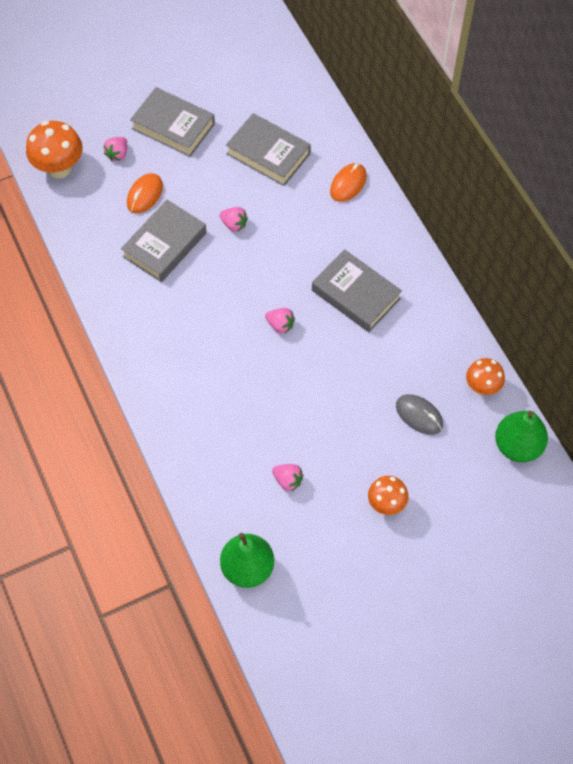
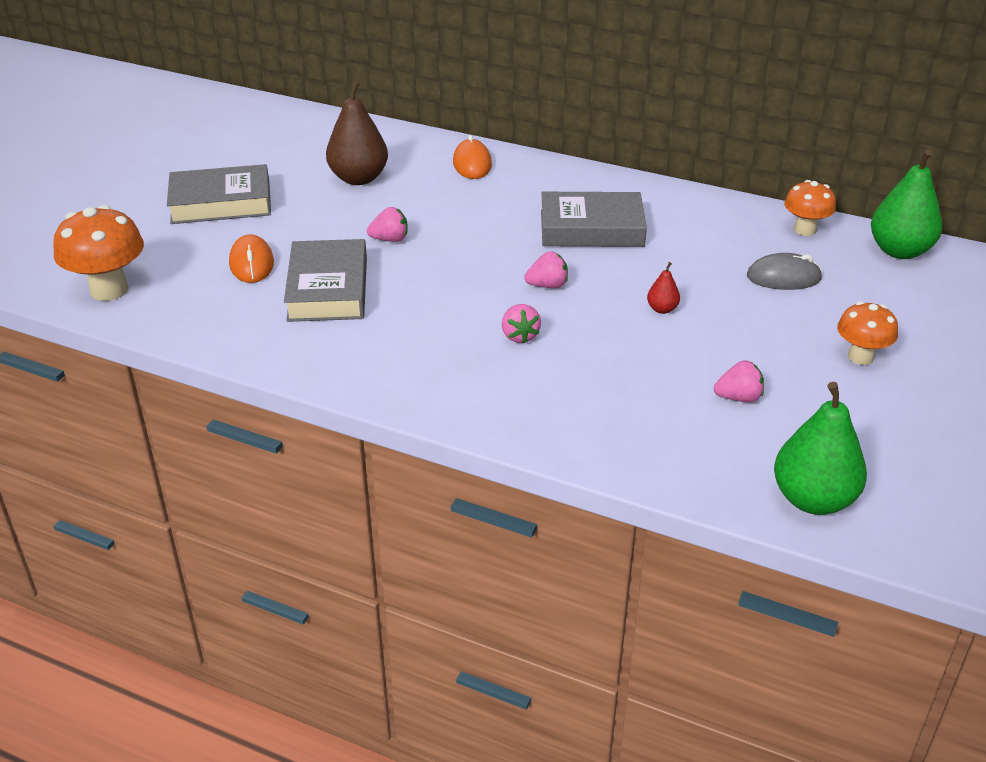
camera: 40 degrees left, 25 degrees down
(117, 154) = (176, 248): pink strawberry -> pink strawberry (519, 336)
(268, 154) = (359, 178): grey book -> brown pear
(321, 389) = (662, 309): none -> red pear

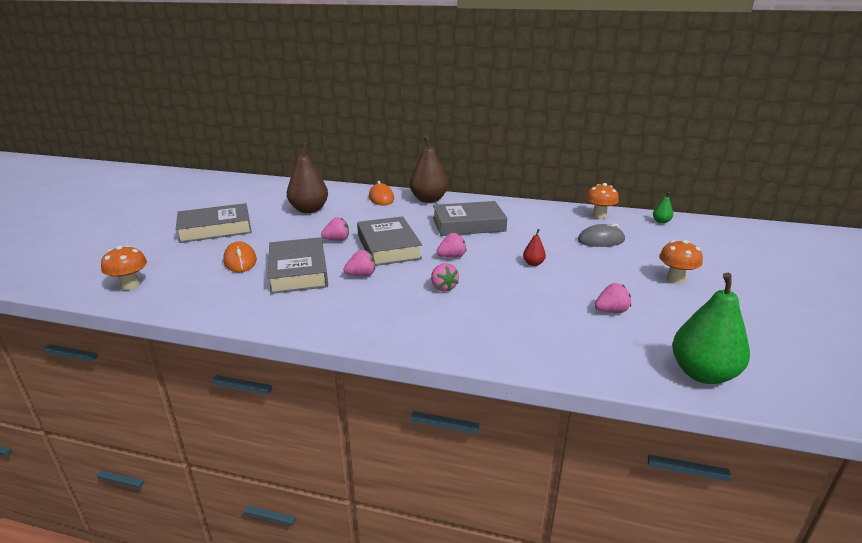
camera: 10 degrees left, 10 degrees down
(109, 290) = (130, 285): orange mushroom -> orange mushroom, size x0.63
(412, 304) = (361, 275): none -> pink strawberry
(461, 259) = (388, 247): none -> grey book
(545, 173) = (428, 199): none -> brown pear
(899, 251) = (661, 222): green pear -> green pear, size x0.45

